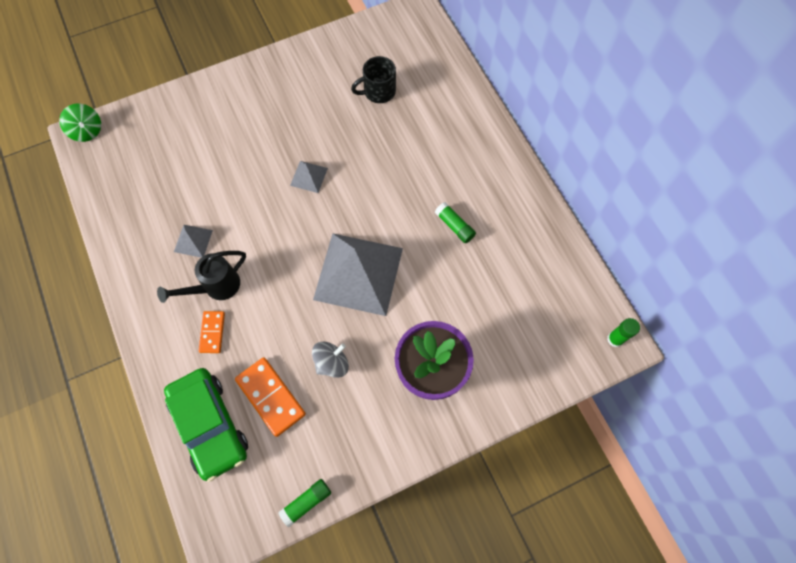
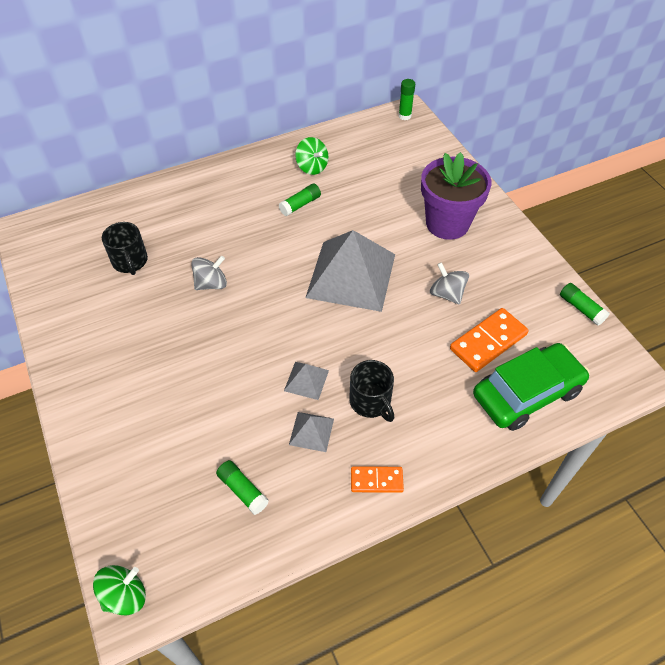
camera: 90 degrees left, 15 degrees down
(150, 194) = (243, 490): none -> green glue stick
(212, 332) = (425, 400): orange domino -> orange domino (376, 480)
(215, 287) = (371, 402): black watering can -> black mug
(309, 176) = (233, 320): grey pyramid -> grey pyramid (306, 380)
(351, 156) = (211, 284): none -> grey spinning top
(513, 236) = (312, 167): none -> green spinning top

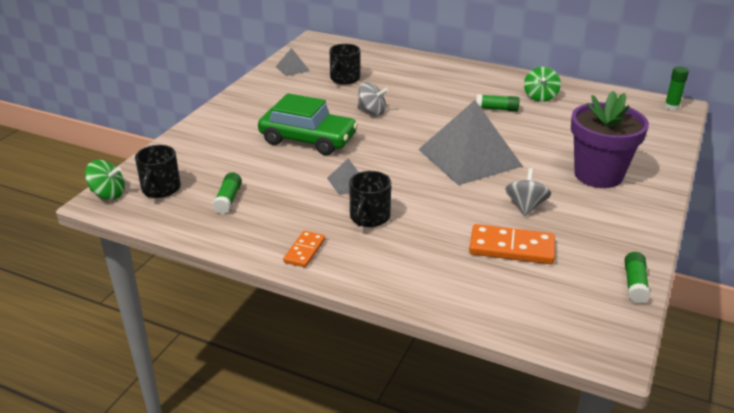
camera: 50 degrees right, 20 degrees down
(166, 539) = (160, 189): none -> black mug
(311, 431) = (309, 204): grey pyramid -> grey pyramid (292, 68)
(376, 480) = (304, 251): orange domino -> orange domino turned 60 degrees clockwise
(526, 393) = (490, 291): green car -> green car (308, 139)

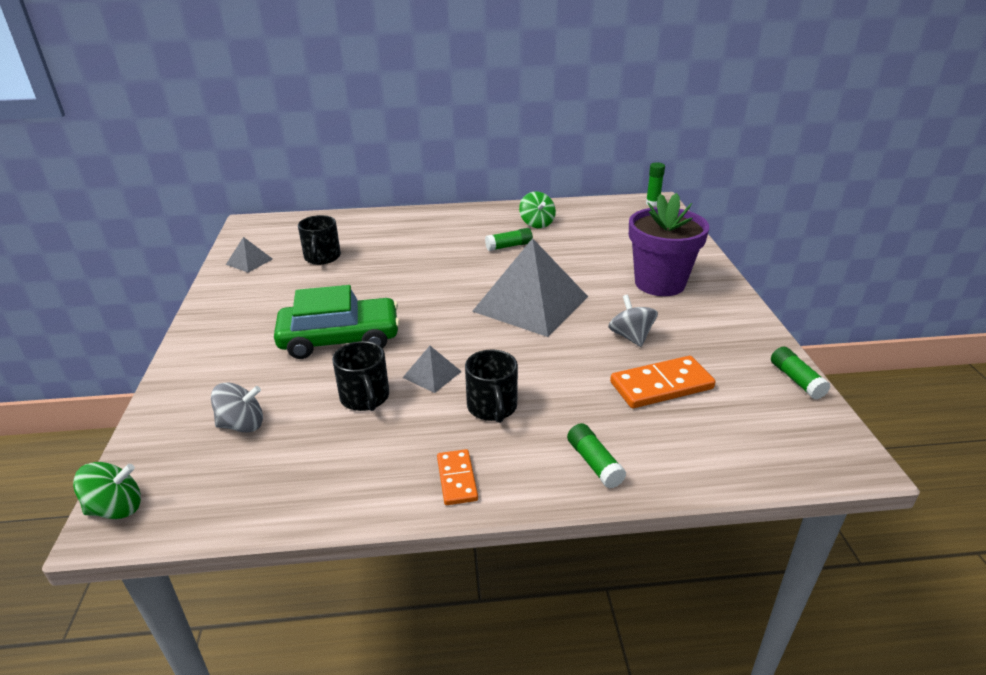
camera: 30 degrees left, 0 degrees up
(160, 189) = (194, 471): black mug -> black mug (365, 398)
(228, 199) = (303, 449): green glue stick -> green glue stick (594, 463)
(372, 111) = (385, 285): grey spinning top -> grey spinning top (242, 425)

